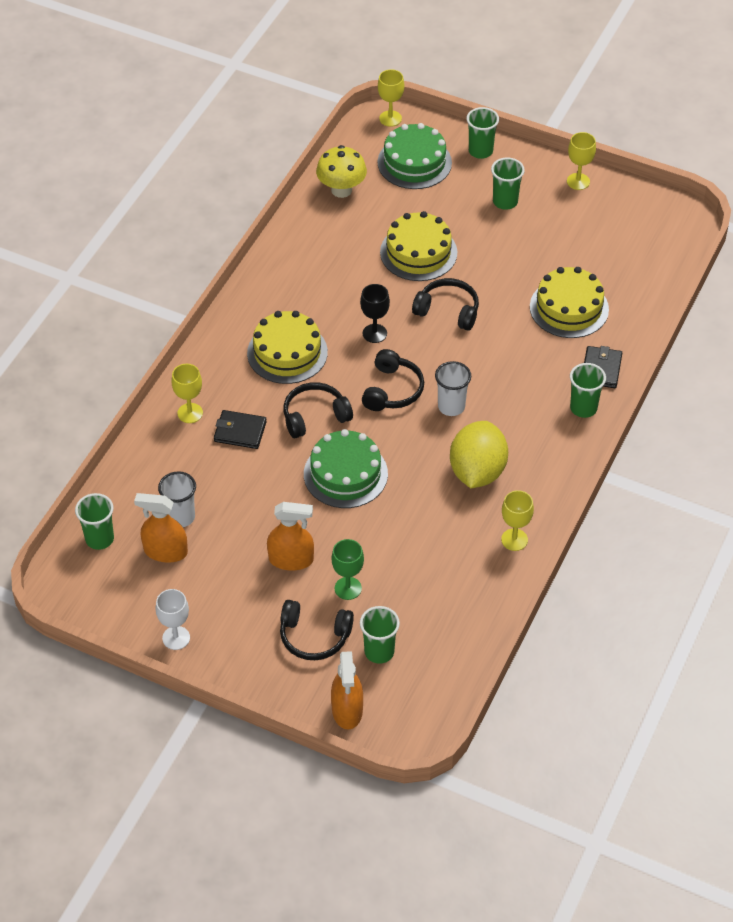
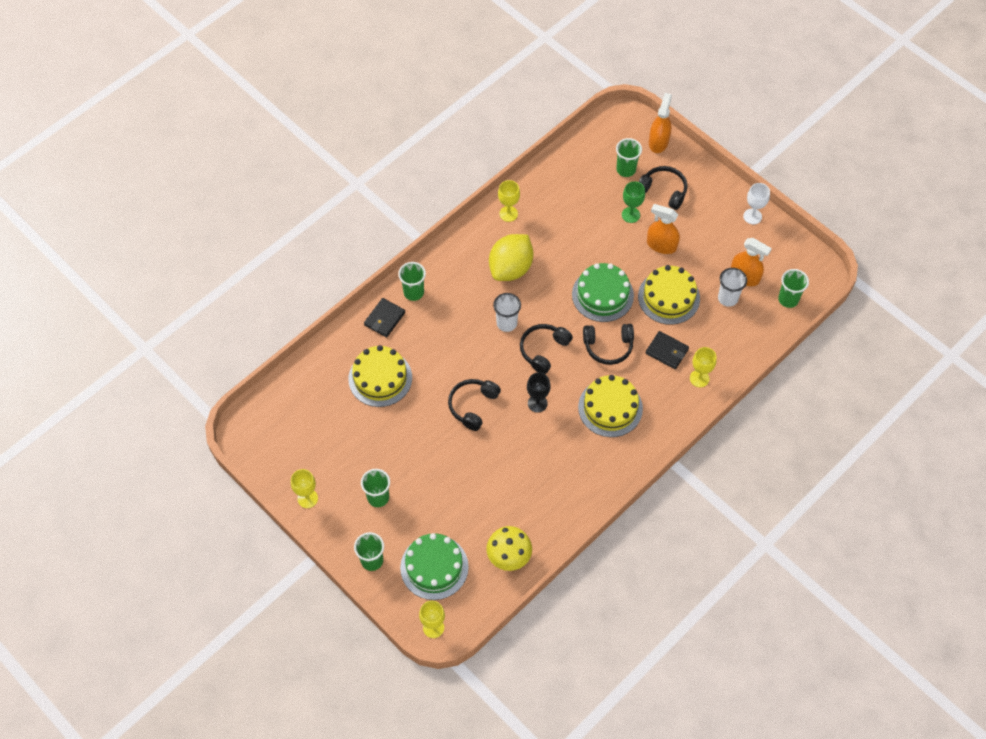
camera: 160 degrees left, 10 degrees up
(418, 252) = (471, 469): yellow cake -> yellow cake (669, 297)
(448, 310) = (472, 406): black headphones -> black headphones turned 75 degrees clockwise

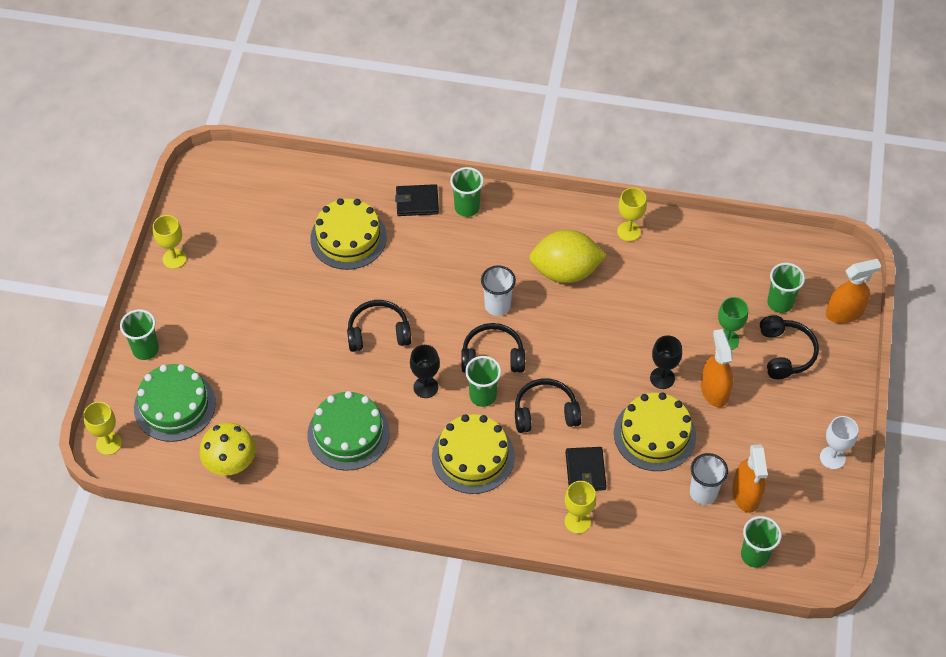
camera: 55 degrees right, 5 degrees down
(378, 497) = (216, 314): green cup -> green cup (483, 396)
(602, 295) = (604, 371): green cake -> green cake (348, 434)
(608, 347) = (545, 412): black headphones -> black headphones turned 120 degrees clockwise
(631, 267) = (662, 378): none -> black goblet

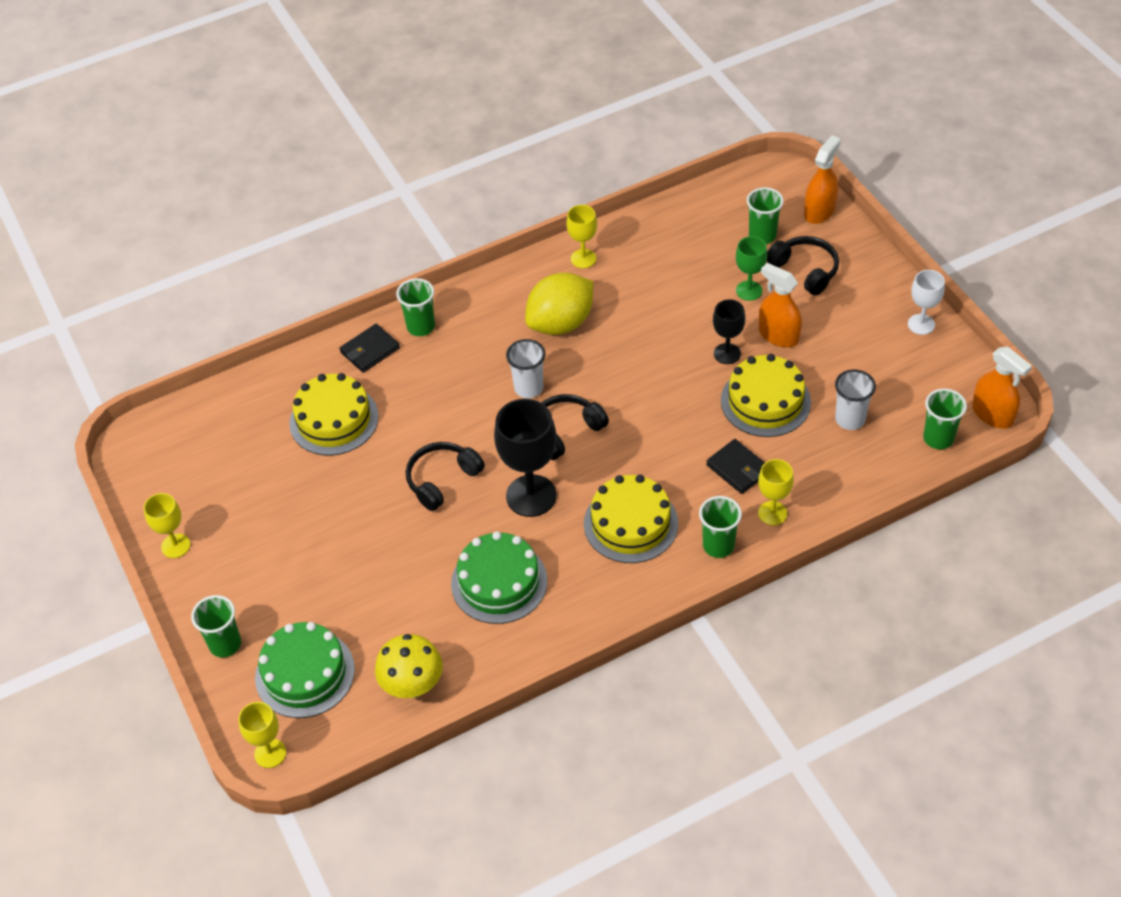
camera: 35 degrees left, 5 degrees down
(425, 387) = (531, 496): black goblet -> black goblet, size x1.76
(483, 396) = (589, 469): green cup -> green cup (718, 546)
(545, 412) = (657, 445): black headphones -> none
(746, 494) = (884, 397): orange spray bottle -> orange spray bottle (992, 414)

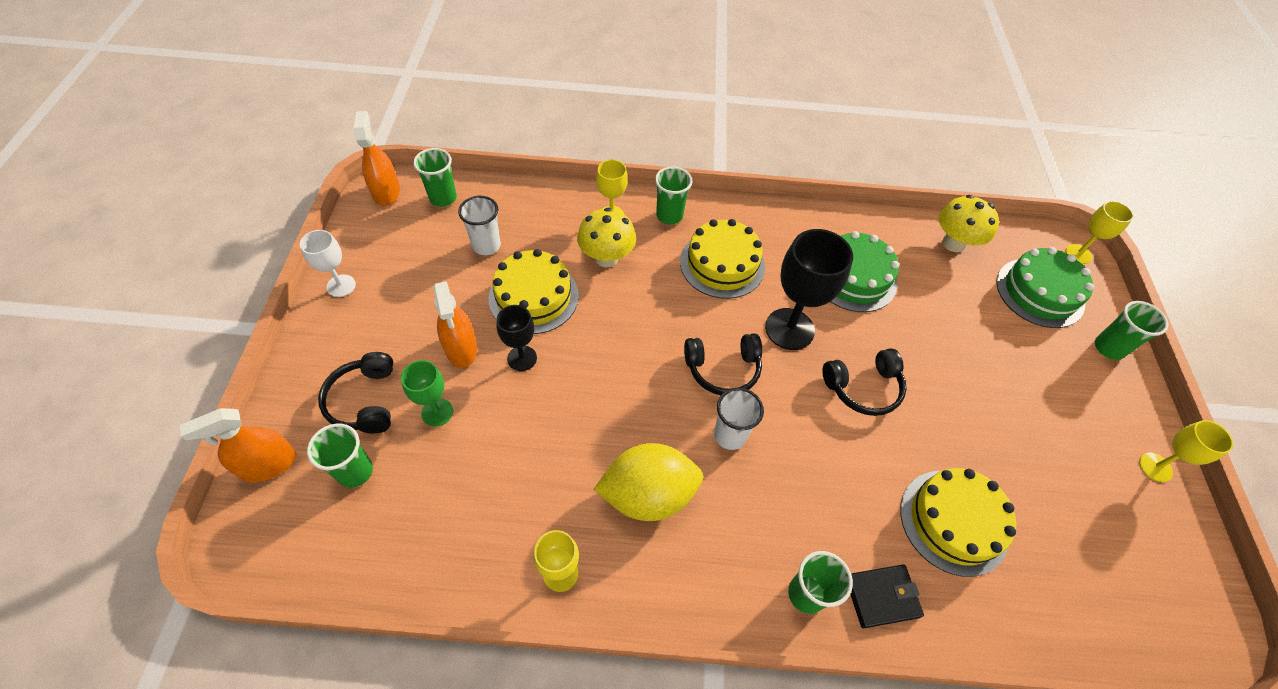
camera: 155 degrees left, 5 degrees up
(738, 469) = (606, 258): black wallet -> yellow mushroom

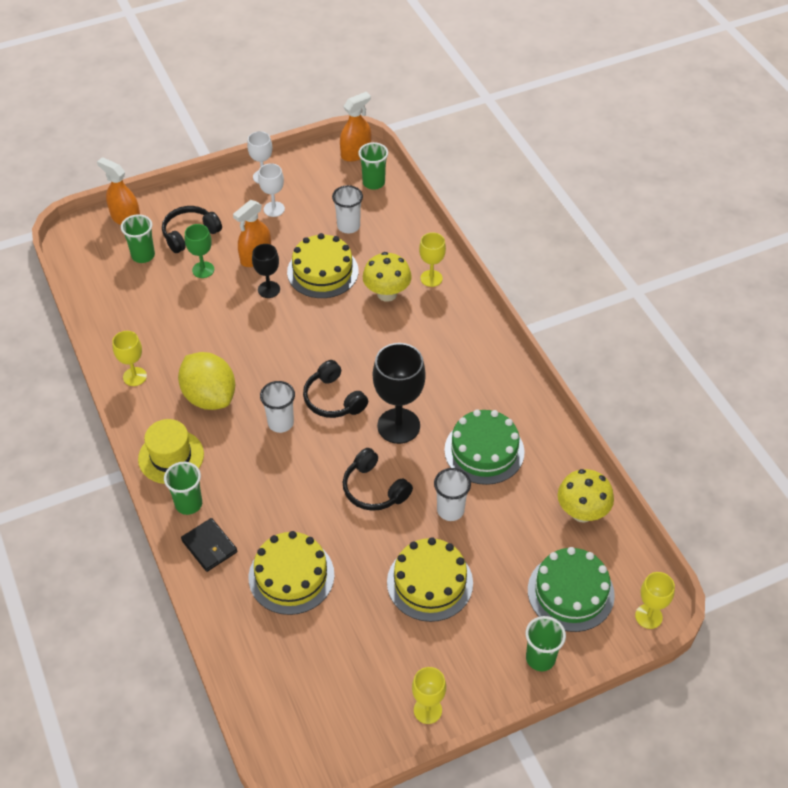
camera: 65 degrees right, 5 degrees down
(401, 298) = (274, 209): none -> white goblet
(669, 215) = (458, 312): green cup -> none
(720, 583) = (171, 456): none -> yellow hat
(722, 264) = (433, 362): yellow cake -> yellow cake (430, 582)
(915, 336) = (450, 510): none -> white cup

